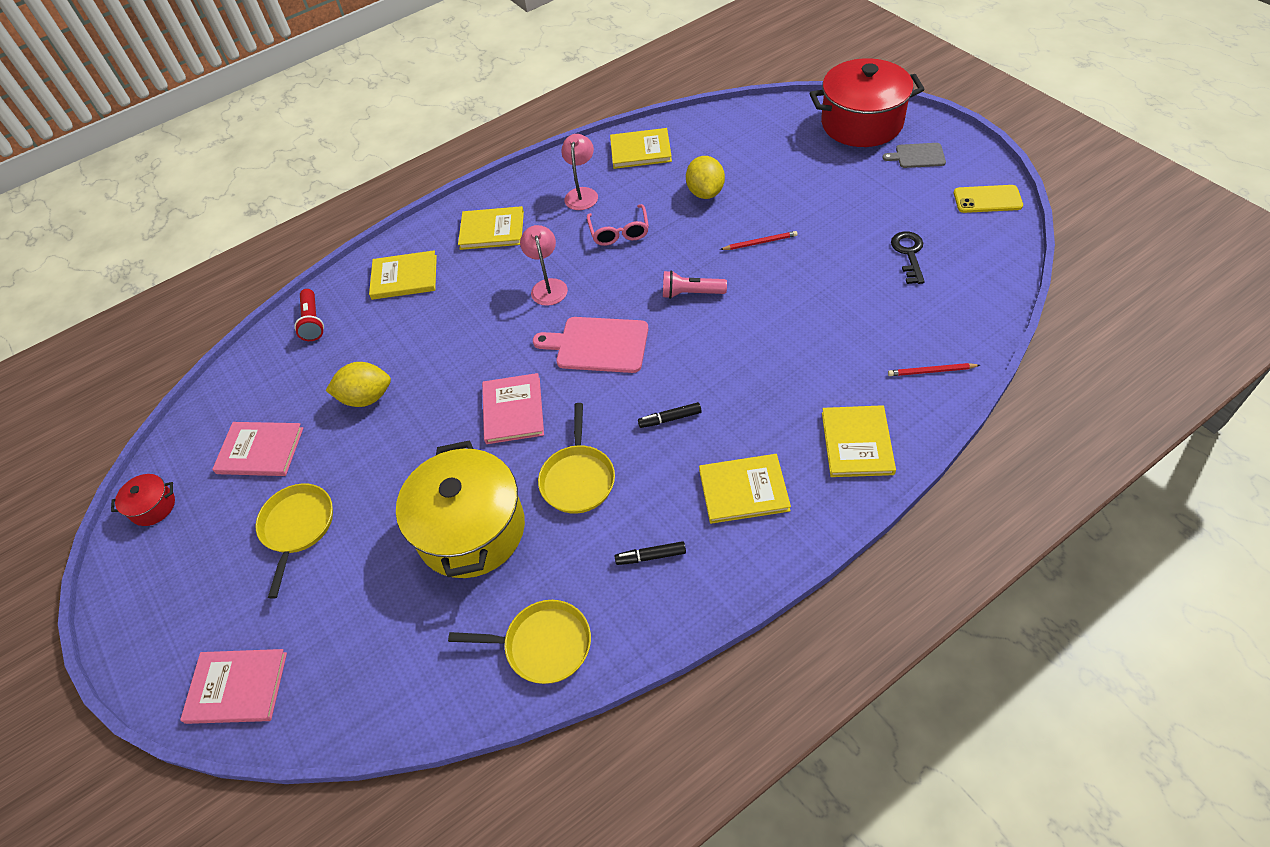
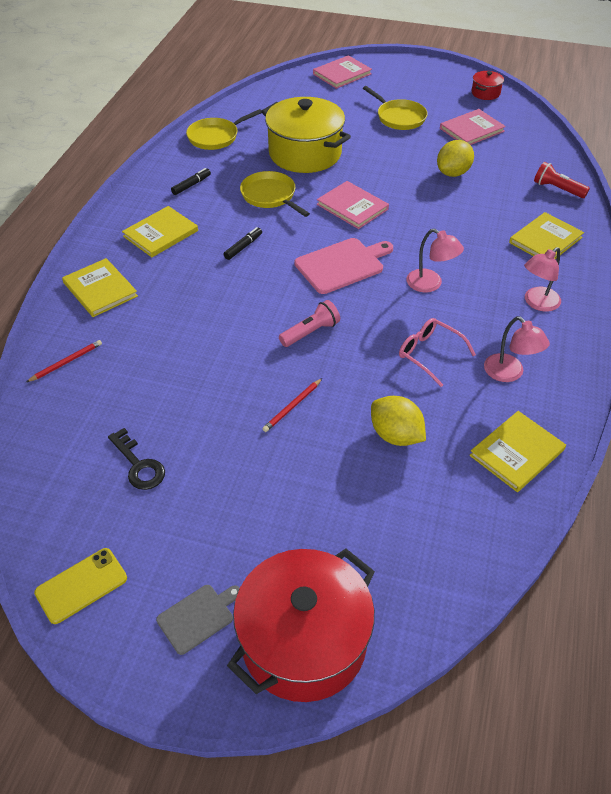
camera: 135 degrees right, 5 degrees down
(492, 230) = (537, 303): yellow book -> pink lamp

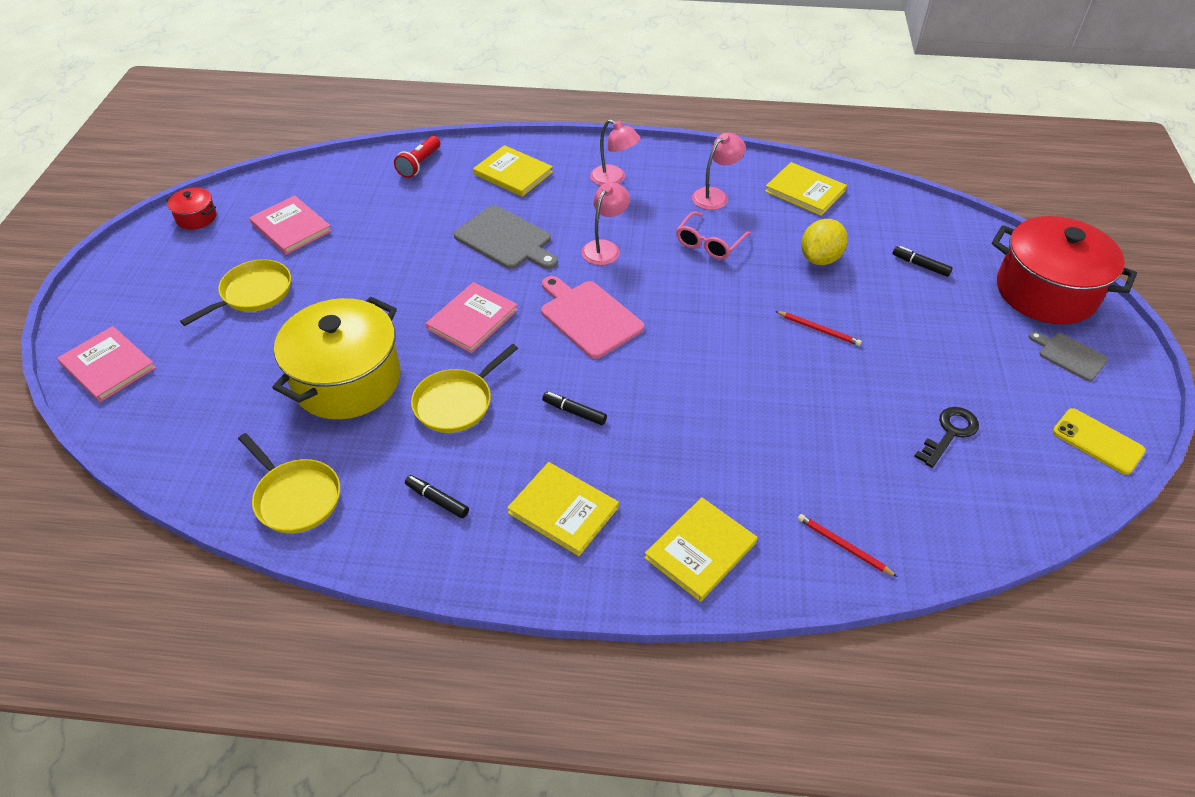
camera: 100 degrees left, 0 degrees up
(310, 332) = (709, 329): pink flashlight -> none
(372, 523) = (920, 265): none -> black marker
(448, 229) = (506, 239): none -> grey cutting board
(453, 173) = (391, 239): yellow lemon -> none

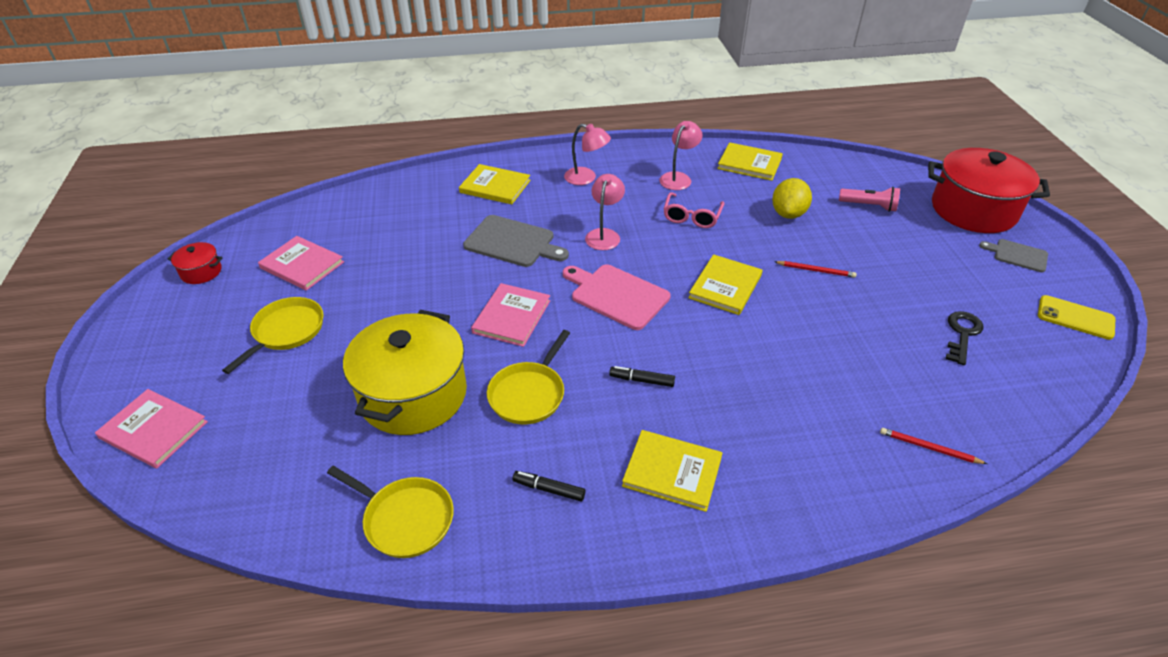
camera: 15 degrees left, 5 degrees down
(419, 164) = (406, 192): red flashlight -> none
(701, 550) = (812, 480): yellow book -> yellow book (725, 286)
(920, 265) = (869, 206): black marker -> pink flashlight

